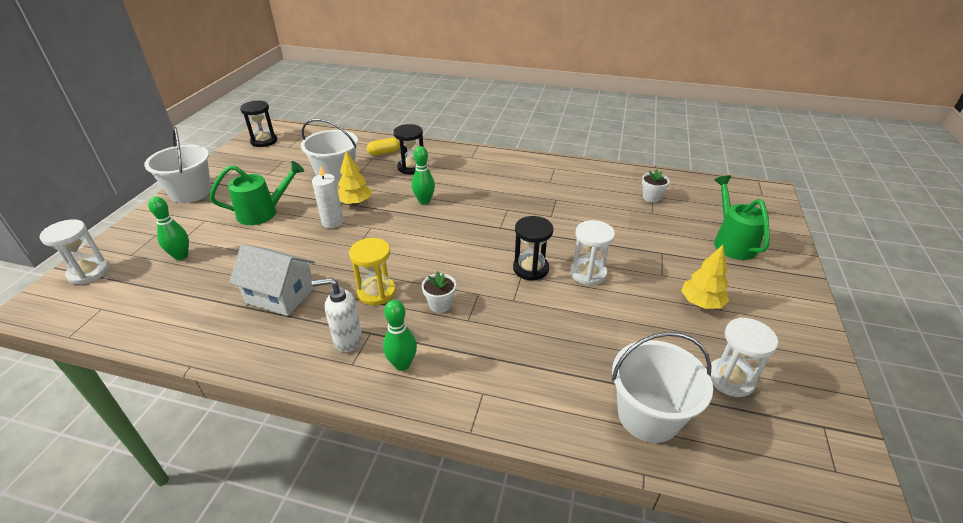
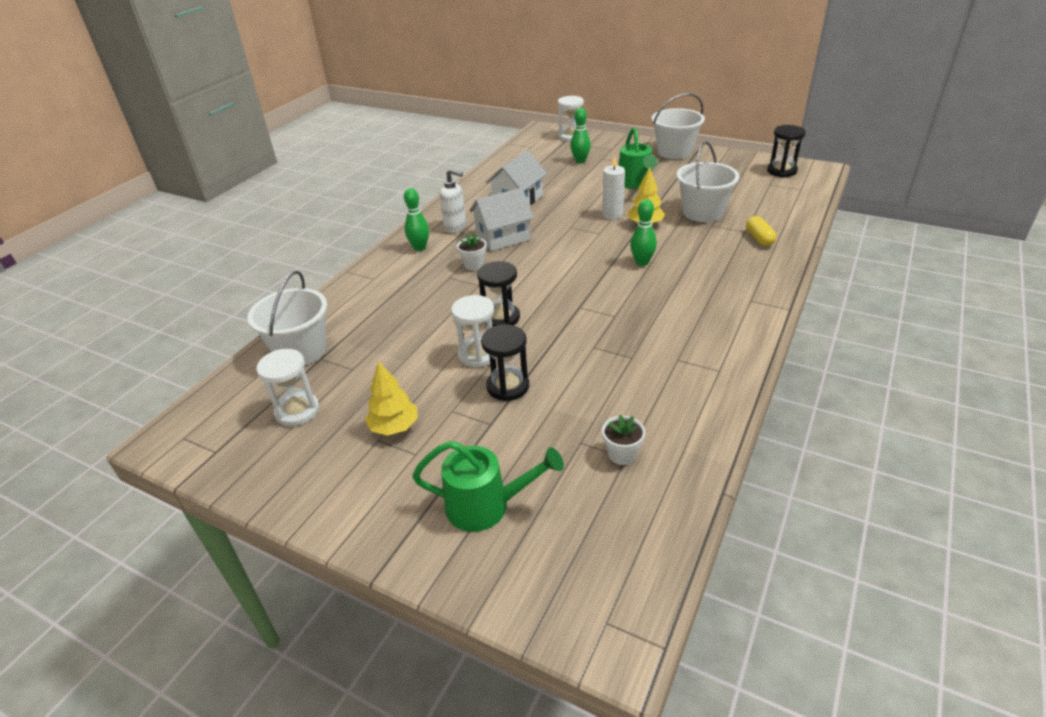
camera: 105 degrees right, 0 degrees up
(347, 340) = (455, 227): white soap dispenser -> white soap dispenser turned 105 degrees clockwise
(376, 292) = (503, 237): yellow hourglass -> white house
(411, 167) = (721, 256): black hourglass -> black hourglass (508, 386)

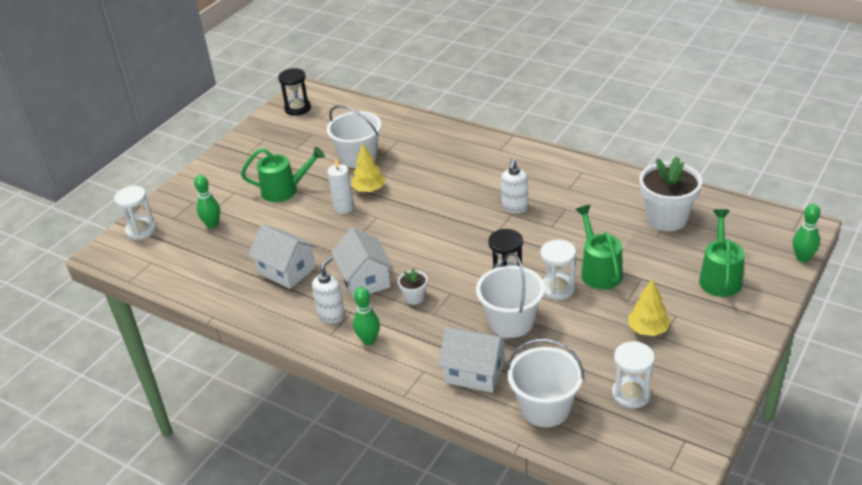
camera: 85 degrees left, 0 degrees up
(362, 306) = (475, 372): none -> white house
(508, 386) = (599, 270): black hourglass -> green watering can
(622, 454) = (667, 218): white flower pot -> white flower pot, size x2.15
(628, 318) = (515, 208): none -> white soap dispenser
(642, 262) = (434, 196): green bowling pin -> green bowling pin (802, 258)
(674, 152) = (224, 162): white bucket -> white bucket (511, 321)
(759, 238) = (412, 135): yellow capsule -> none

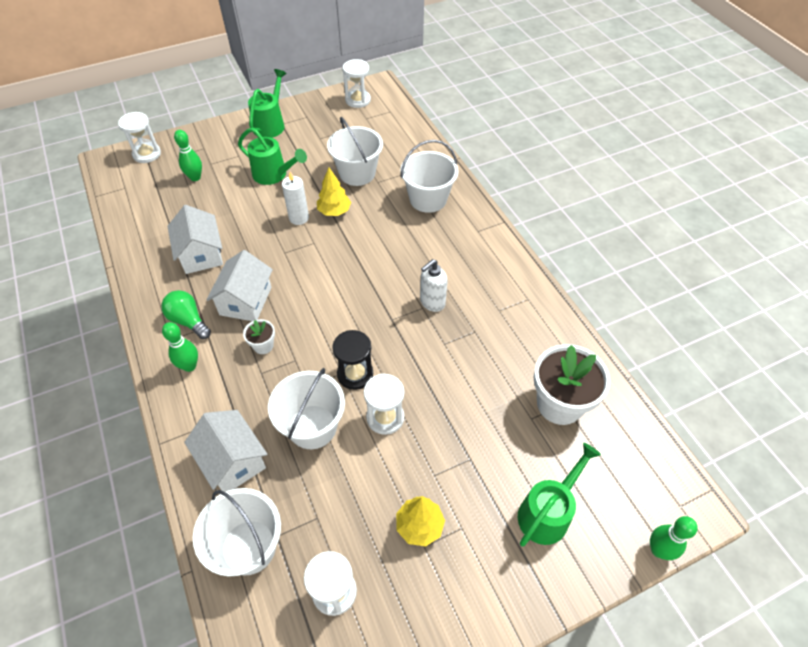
camera: 30 degrees right, 15 degrees up
(297, 108) = (358, 100): black hourglass -> white hourglass
(331, 315) = (188, 321): white soap dispenser -> green light bulb
(437, 147) = (428, 199): none -> white bucket
(599, 270) = (439, 422): green watering can -> green watering can (271, 124)

